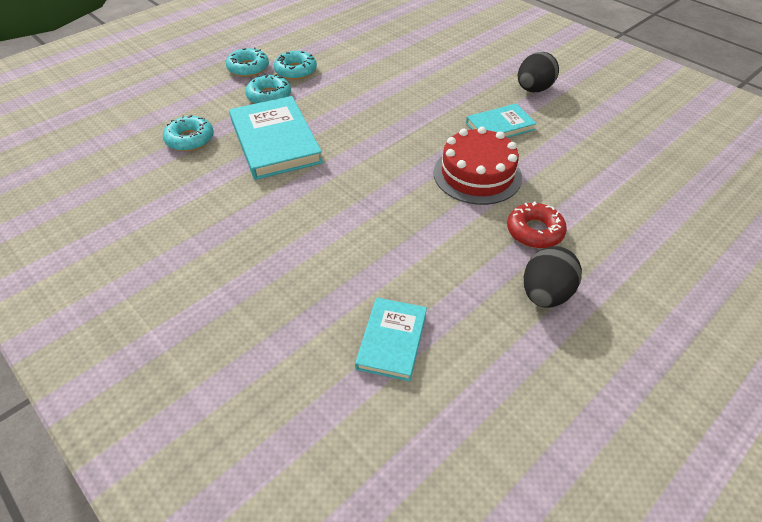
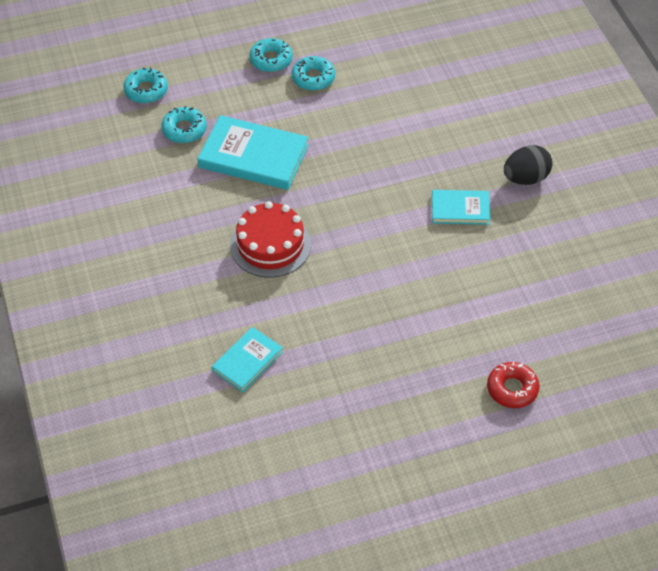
camera: 25 degrees right, 5 degrees up
(269, 96) = (273, 102): turquoise donut -> turquoise donut (146, 90)
(275, 141) = (253, 156): turquoise book -> turquoise book turned 75 degrees counterclockwise
(477, 174) = (403, 252): red cake -> red cake (270, 245)
(534, 231) = (411, 320): red donut -> red donut (512, 389)
(545, 294) = (379, 372): black egg -> none

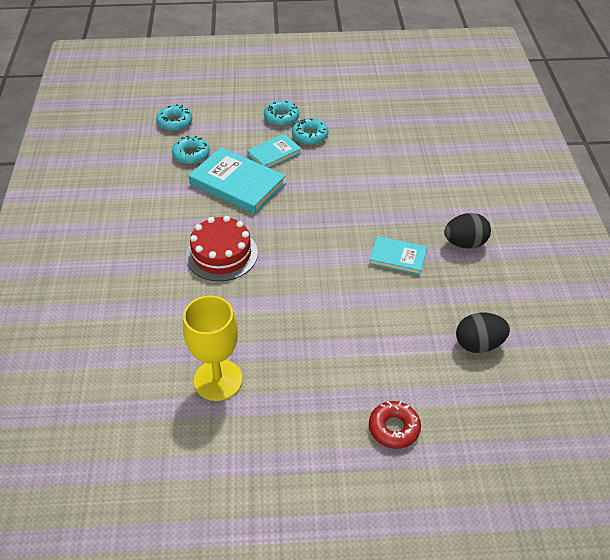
camera: 15 degrees right, 5 degrees down
(247, 361) = (159, 347): turquoise book -> turquoise book (274, 154)
(322, 381) = (218, 380): none -> yellow goblet
(569, 286) = (478, 344): none -> black egg

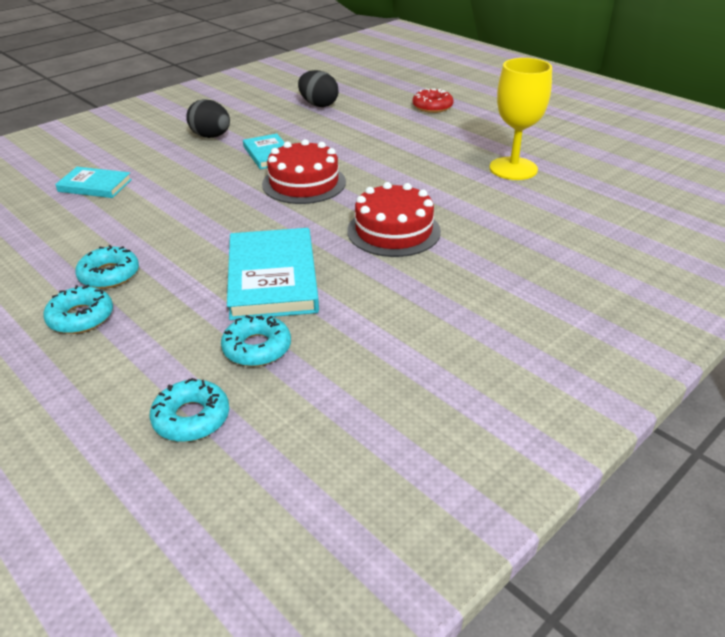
camera: 130 degrees left, 10 degrees down
(274, 154) = (180, 281): turquoise book -> turquoise book (95, 185)
(330, 250) = (304, 183): none -> red cake

